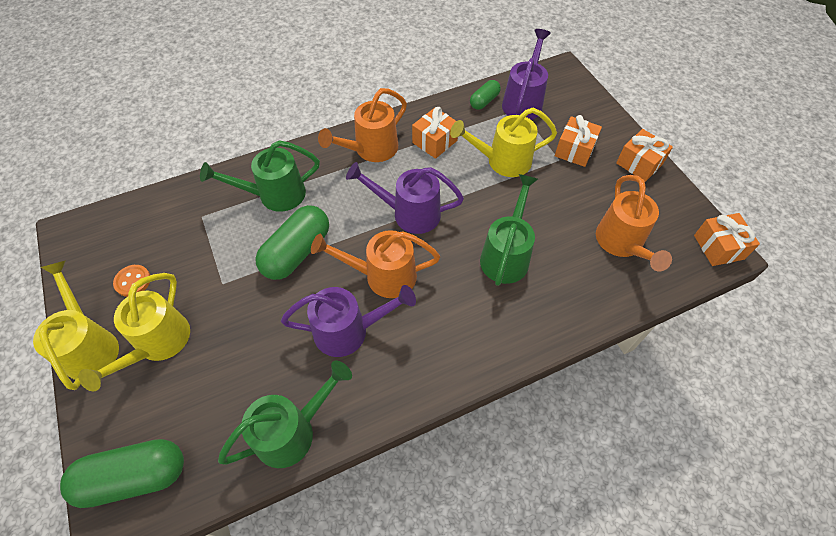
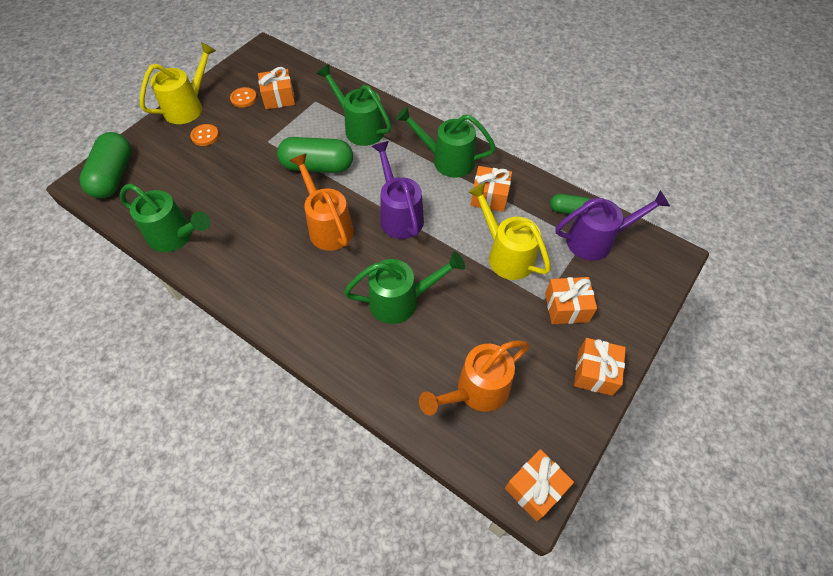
camera: 60 degrees right, 0 degrees up
(135, 477) = (114, 176): green capsule -> green capsule turned 45 degrees clockwise
(158, 344) = (205, 136): yellow watering can -> orange button
(165, 247) = (279, 98): none -> orange gift
(349, 331) = (268, 229): purple watering can -> none
(371, 150) = (447, 160): orange watering can -> green watering can

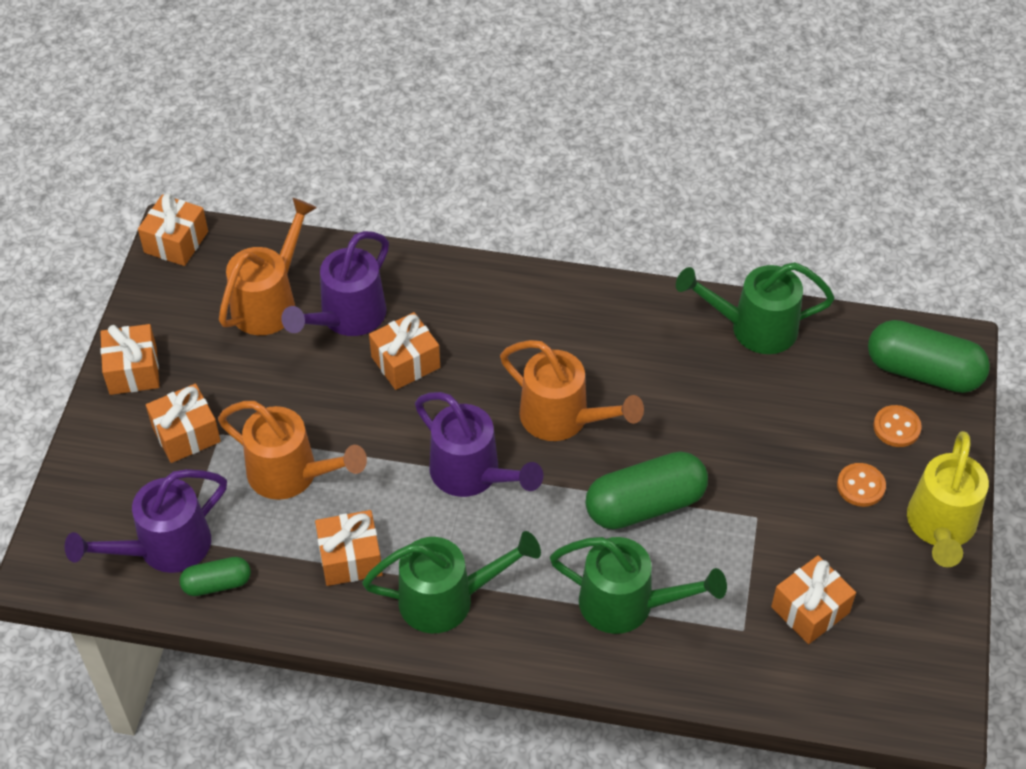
camera: 155 degrees right, 5 degrees down
(114, 176) = (923, 371): green capsule -> green capsule turned 45 degrees counterclockwise
(243, 98) = (867, 583): orange button -> orange button (896, 427)
(401, 301) = (405, 362): green watering can -> orange gift
(425, 352) = (346, 318): none -> purple watering can
(506, 255) = (292, 475): yellow watering can -> orange watering can

